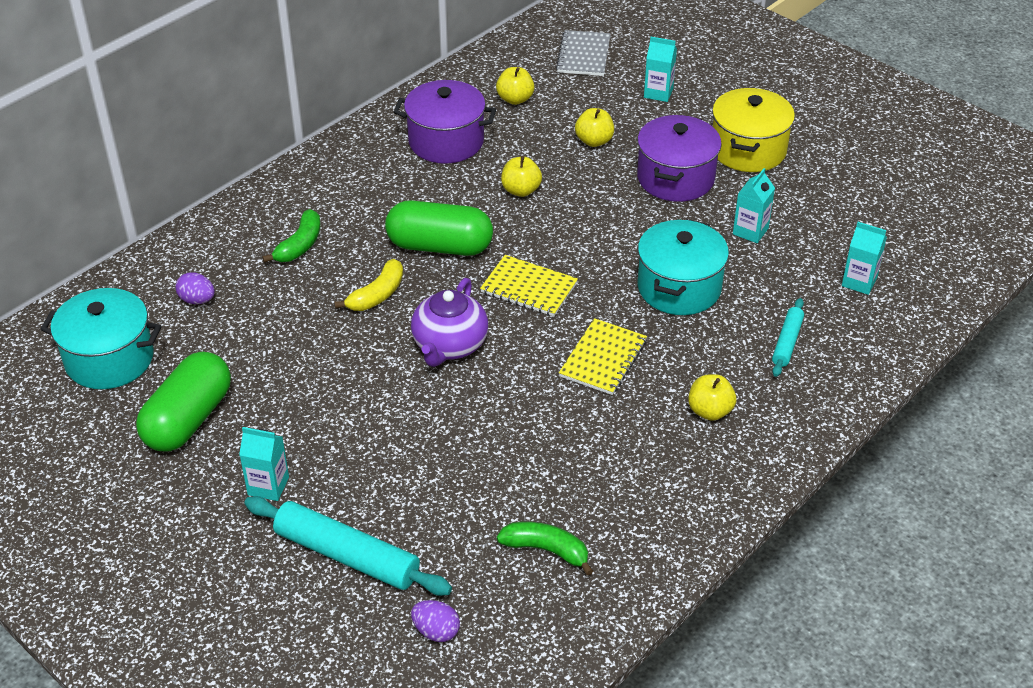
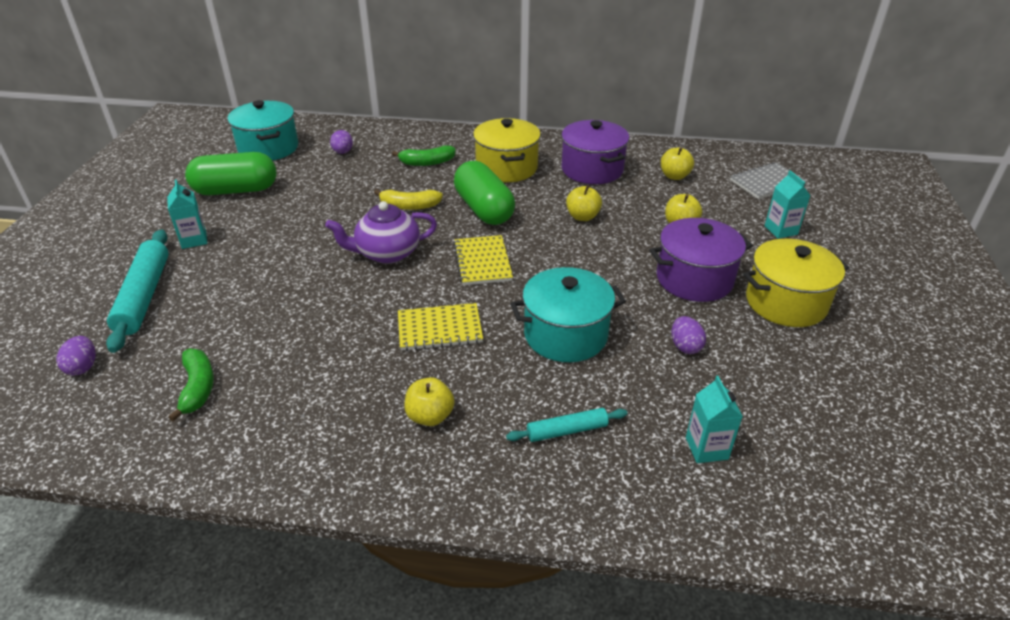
camera: 55 degrees right, 5 degrees down
(377, 194) = (506, 168): none -> yellow pot
(750, 231) = (685, 346): turquoise carton -> purple egg

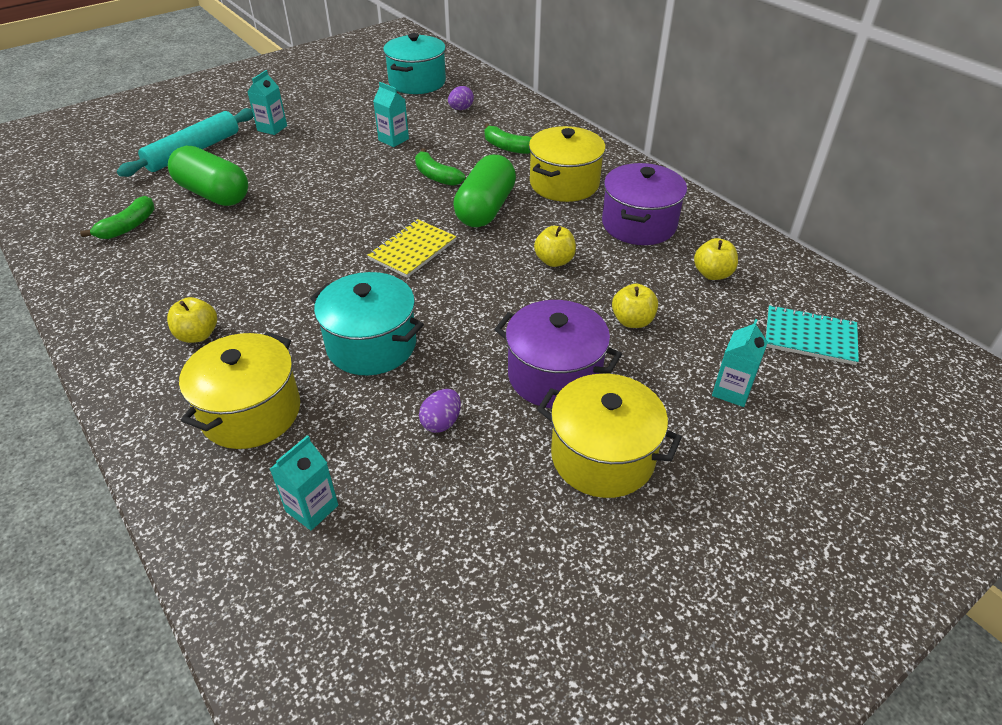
camera: 45 degrees right, 5 degrees up
(83, 367) = (106, 178): purple egg -> none
(236, 190) = (348, 105): green capsule -> green capsule (213, 194)
(327, 197) = (393, 139): none -> turquoise carton
(387, 253) = (362, 203): purple teapot -> none
(409, 206) = (436, 176): yellow banana -> green banana
(439, 329) = (302, 280): yellow notebook -> none
(567, 430) = (251, 412): turquoise rolling pin -> yellow pot
(766, 182) = (810, 337): grey notebook -> turquoise notebook

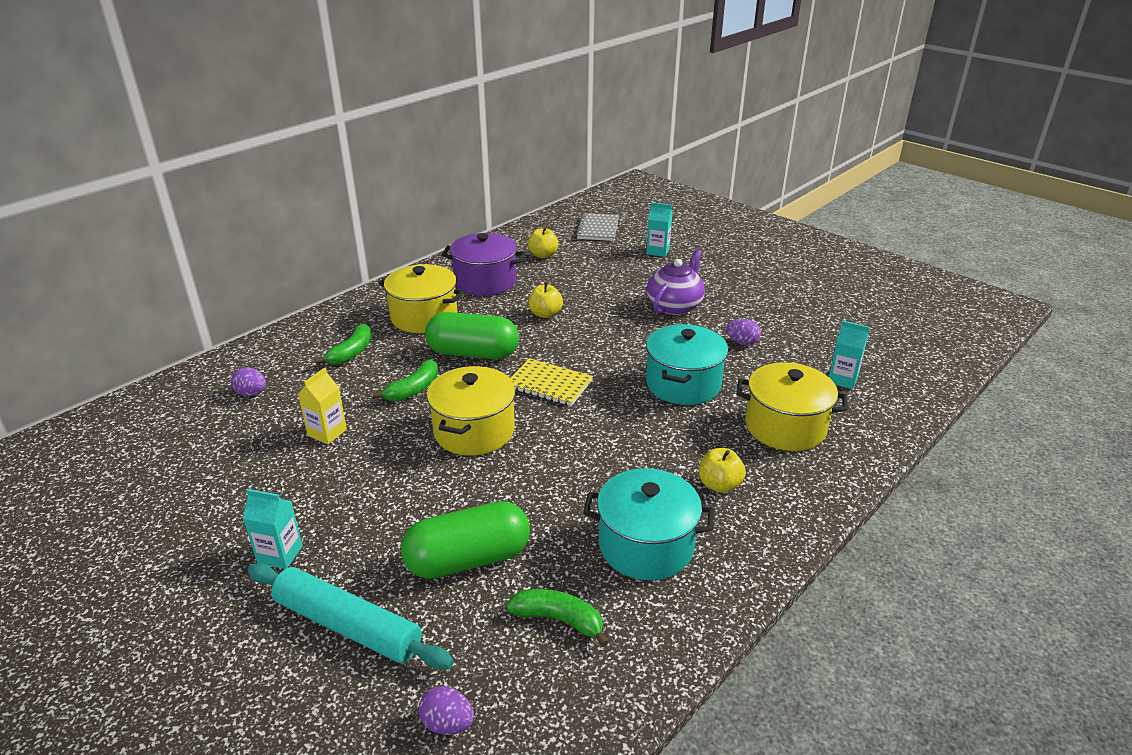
camera: 100 degrees left, 10 degrees down
(93, 182) = (447, 723): none -> purple egg
(213, 194) = (468, 559): green capsule -> green capsule turned 45 degrees clockwise
(393, 139) = (327, 432): turquoise carton -> yellow carton
(417, 82) = (157, 440): turquoise pot -> turquoise pot (646, 545)
(554, 375) = (675, 306): purple pot -> purple teapot
(602, 456) = (733, 287): yellow pot -> yellow pot (474, 431)
(632, 321) = (606, 281): yellow apple -> none
(810, 337) = (598, 228): turquoise notebook -> grey notebook

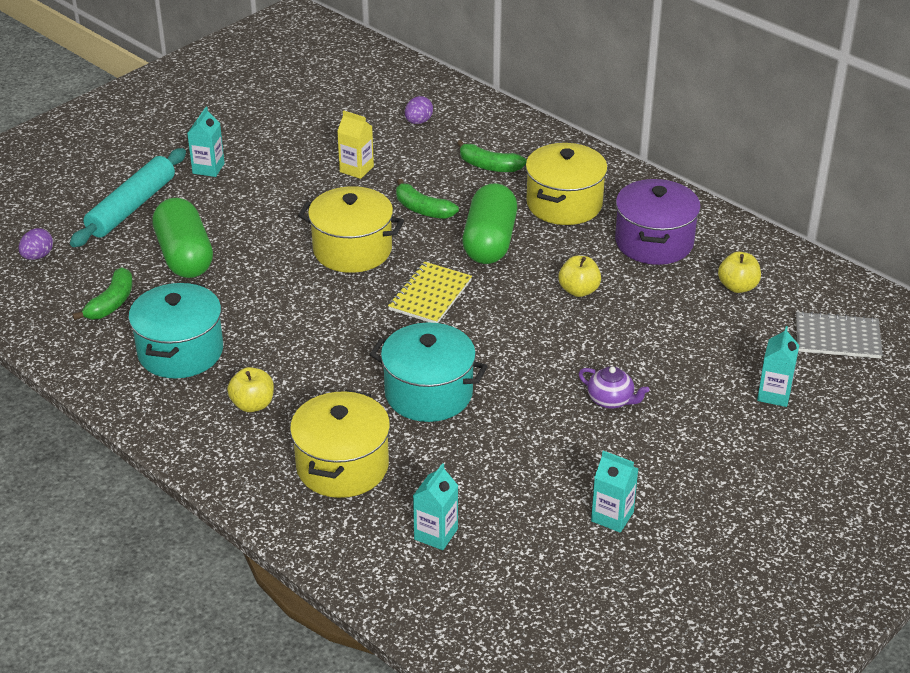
camera: 90 degrees right, 5 degrees up
(675, 306) = (611, 400): purple teapot -> purple teapot, size x0.60
(741, 342) = (521, 453): purple egg -> none
(793, 310) = (612, 516): none -> turquoise carton

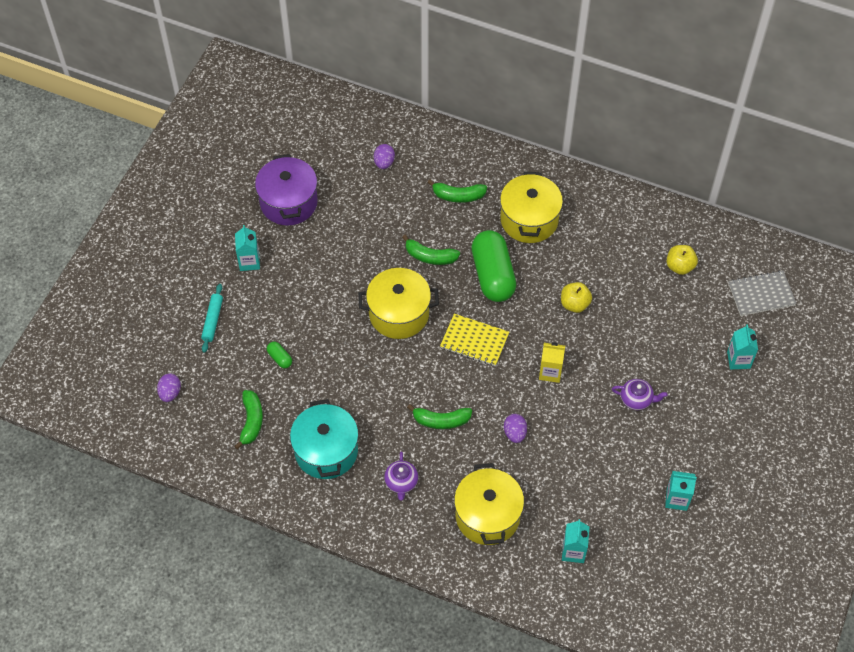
camera: 20 degrees left, 20 degrees up
(131, 207) = (212, 320): turquoise rolling pin -> turquoise rolling pin, size x0.55
(184, 256) = (280, 358): green capsule -> green capsule, size x0.41
(252, 404) = (401, 482): yellow apple -> purple teapot
(341, 358) = (441, 420): none -> green banana
(356, 169) = (362, 229): yellow carton -> yellow carton (550, 372)
(428, 393) = (515, 433): turquoise pot -> purple egg
(430, 295) = (474, 341): yellow notebook -> yellow notebook turned 75 degrees counterclockwise
(654, 242) = (607, 240): purple pot -> purple pot (288, 202)

